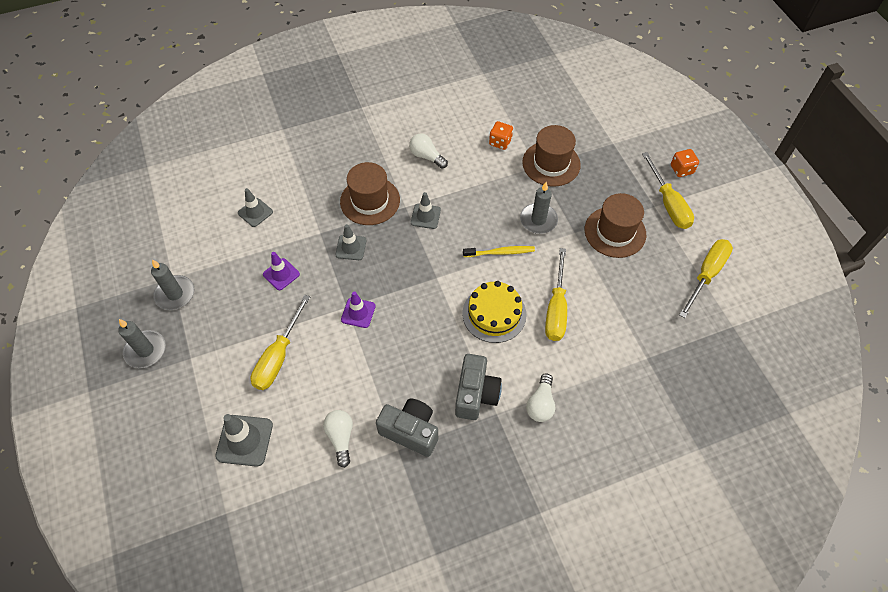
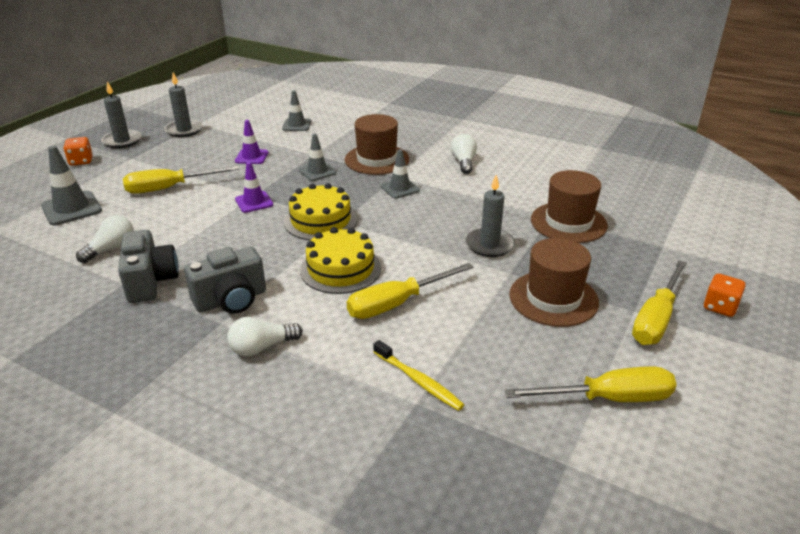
camera: 50 degrees right, 25 degrees down
(424, 288) = (320, 220): none -> yellow cake
(500, 142) = (542, 187): orange dice -> orange dice (81, 161)
(500, 252) = (418, 241): yellow toothbrush -> yellow toothbrush (418, 381)

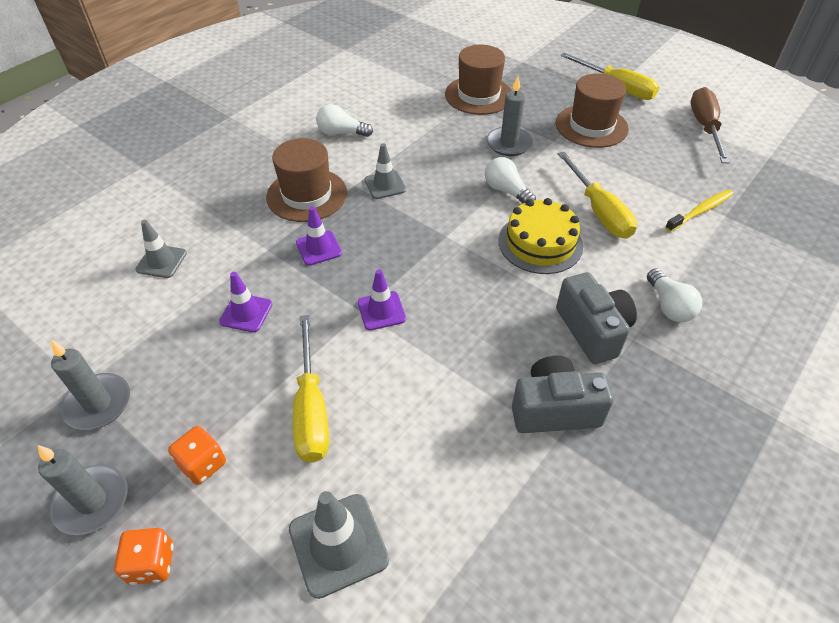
camera: 80 degrees left, 15 degrees up
(111, 249) = (473, 465): white light bulb -> white light bulb (506, 191)
(317, 171) = (319, 248): grey traffic cone -> purple traffic cone
(320, 220) = (441, 252): yellow cake -> none
(608, 398) = (704, 127): yellow screwdriver -> brown screwdriver
(720, 307) = (602, 60): orange dice -> orange dice (203, 464)

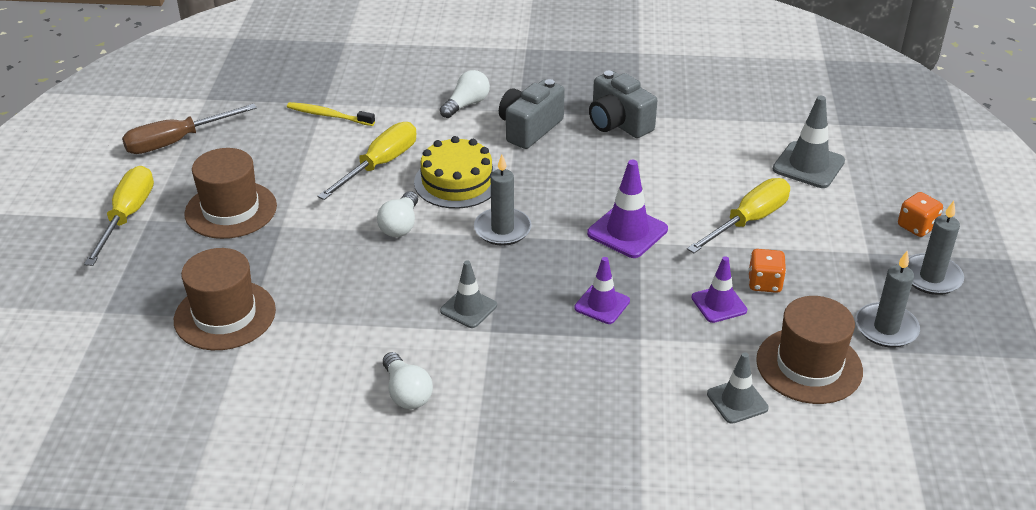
camera: 125 degrees left, 10 degrees down
(203, 464) = (846, 245): orange dice -> orange dice (764, 283)
(307, 195) = (540, 356): brown hat -> brown hat (809, 365)
(381, 311) = (627, 231): purple traffic cone -> purple traffic cone, size x1.52
(509, 144) = (314, 253): grey candle -> grey candle (502, 229)

